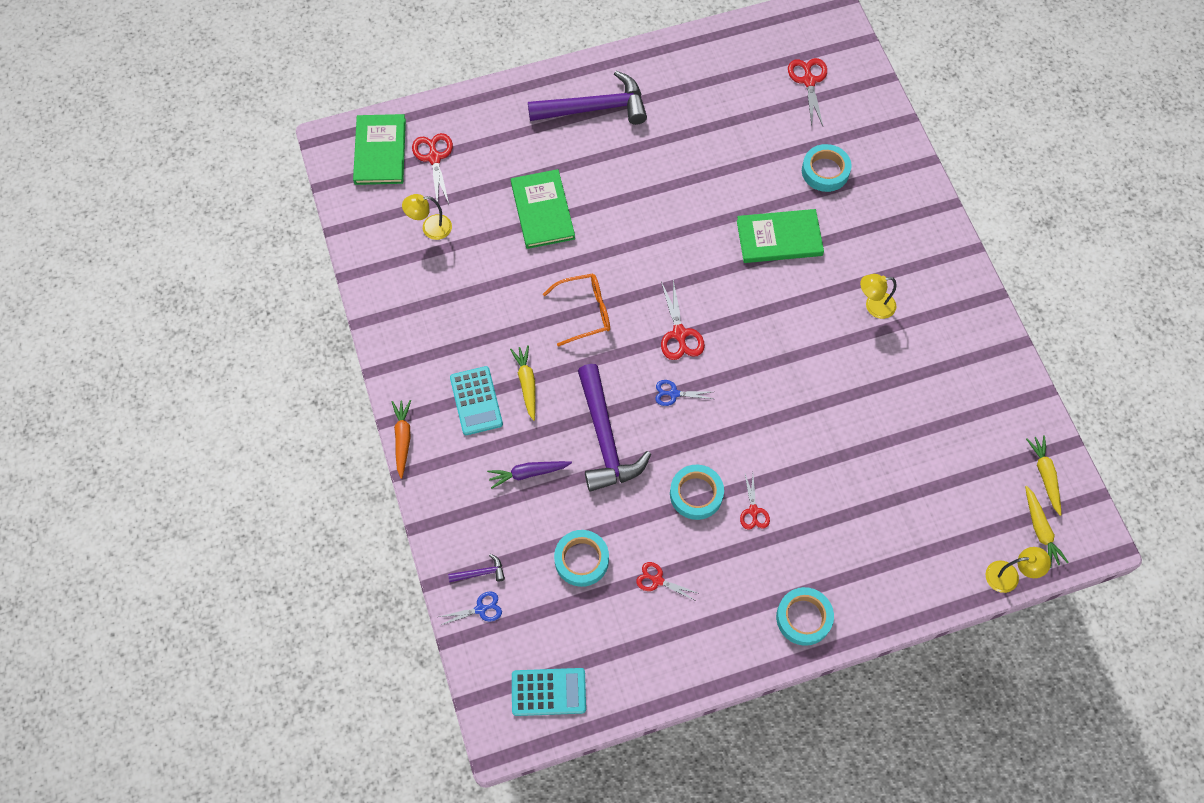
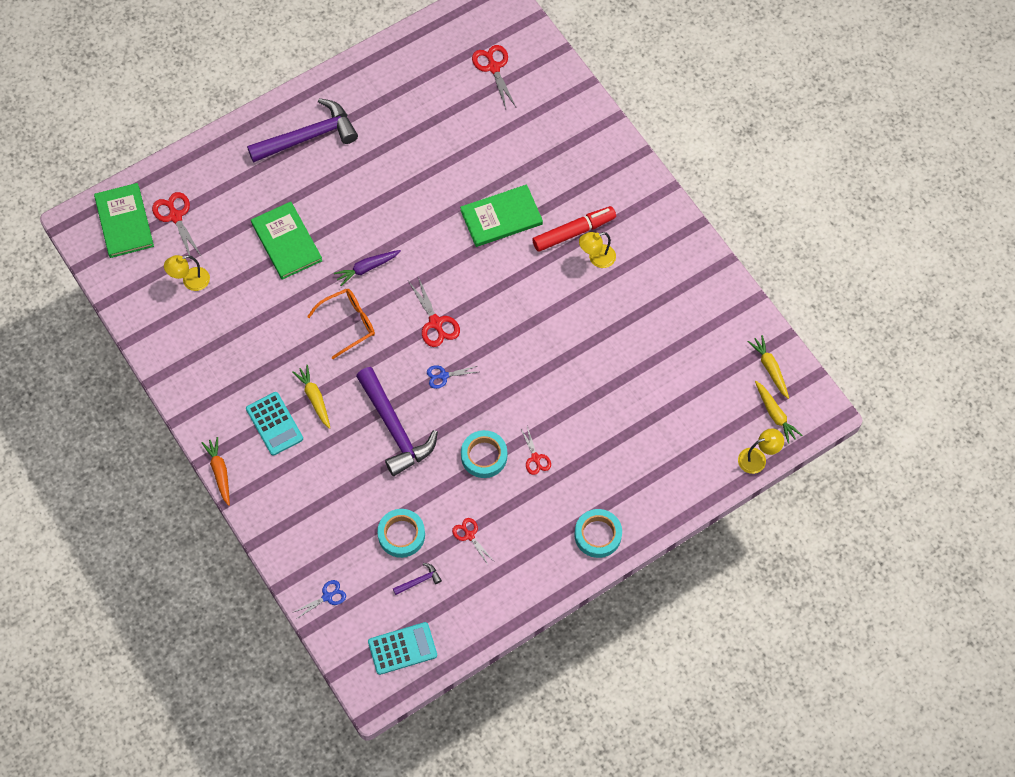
camera: 15 degrees left, 0 degrees up
(480, 573) = (318, 567): purple hammer -> purple hammer (419, 581)
(528, 473) = (336, 474): purple carrot -> purple carrot (367, 268)
(657, 580) = (469, 535): red scissors -> red scissors turned 45 degrees clockwise
(825, 171) = (527, 147): turquoise tape -> none
(855, 272) = (574, 232): none -> red marker

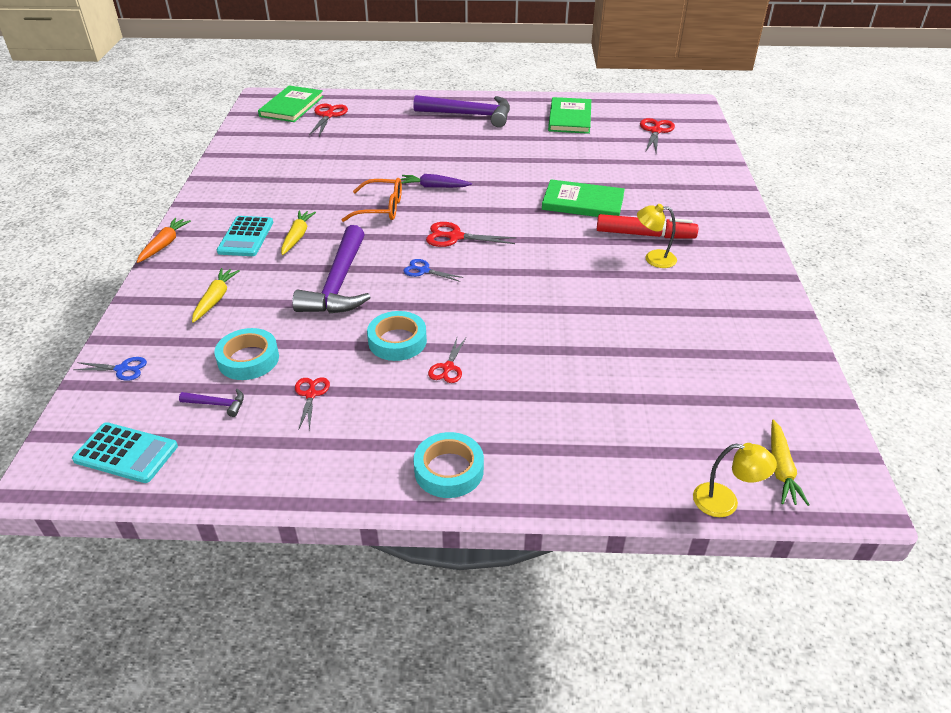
camera: 35 degrees right, 25 degrees down
(190, 281) = (295, 145): yellow lamp -> none
(287, 242) = (389, 152): green book -> green book (570, 118)
(435, 323) = (455, 237): red scissors -> red scissors turned 90 degrees clockwise
(770, 368) = (801, 422): yellow carrot -> yellow carrot (215, 299)

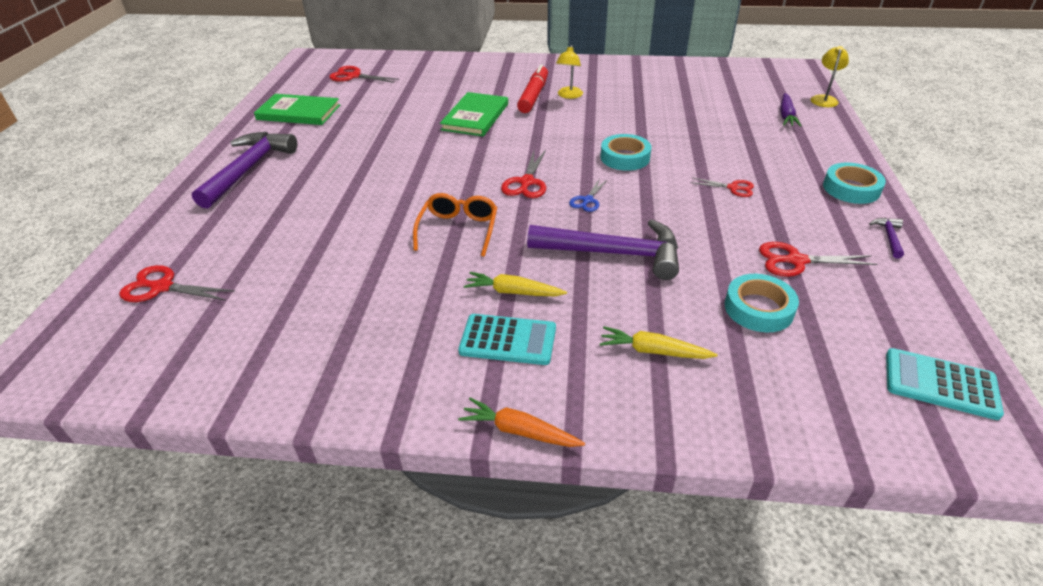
camera: 85 degrees left, 0 degrees up
(122, 369) = (812, 419): blue scissors -> none
(126, 453) = (940, 384): turquoise calculator -> turquoise calculator turned 90 degrees counterclockwise
(217, 404) = (836, 323): purple hammer -> purple hammer (889, 237)
(292, 106) = (92, 332): green book -> none
(311, 394) = (796, 261): red scissors -> red scissors, size x1.55
(397, 341) = (703, 214): turquoise tape -> turquoise tape (625, 157)
(434, 187) = (419, 194): purple carrot -> purple carrot (786, 116)
(781, 469) = (788, 81): yellow carrot -> none

